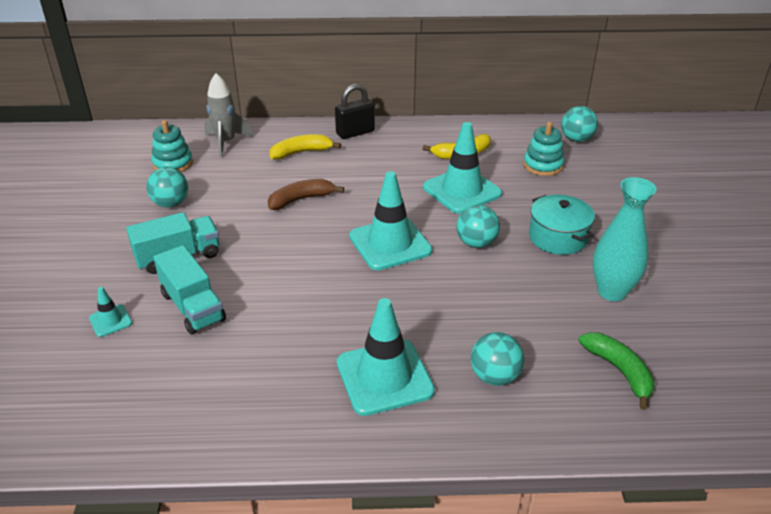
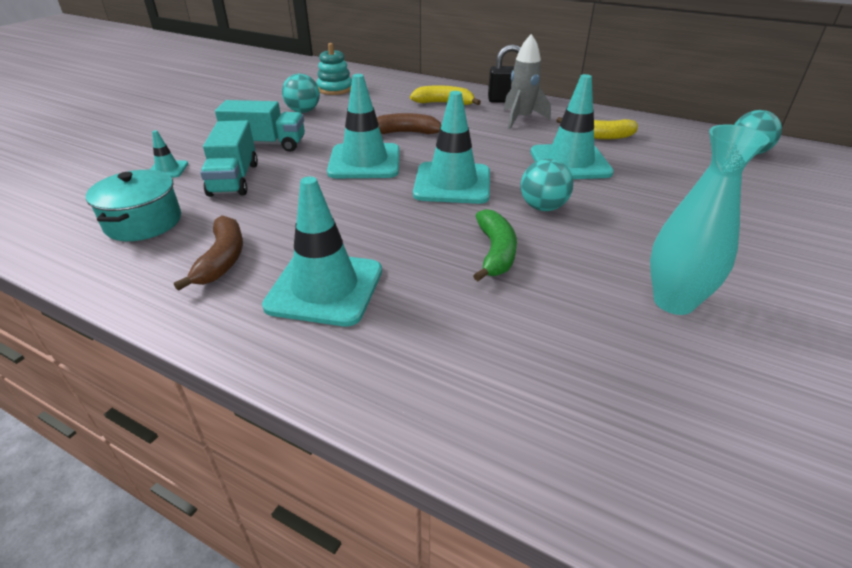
camera: 30 degrees right, 0 degrees up
(226, 142) = (390, 85): grey rocket -> grey rocket (521, 119)
(276, 387) = (222, 259): none -> brown banana
(294, 246) = (364, 162): none -> turquoise traffic cone
(494, 376) = (440, 333): turquoise ball -> none
(543, 165) = (684, 164): turquoise stacking toy -> none
(558, 237) = (646, 229): turquoise pot -> turquoise pot (143, 222)
(619, 371) = (609, 392): green banana -> green banana (495, 252)

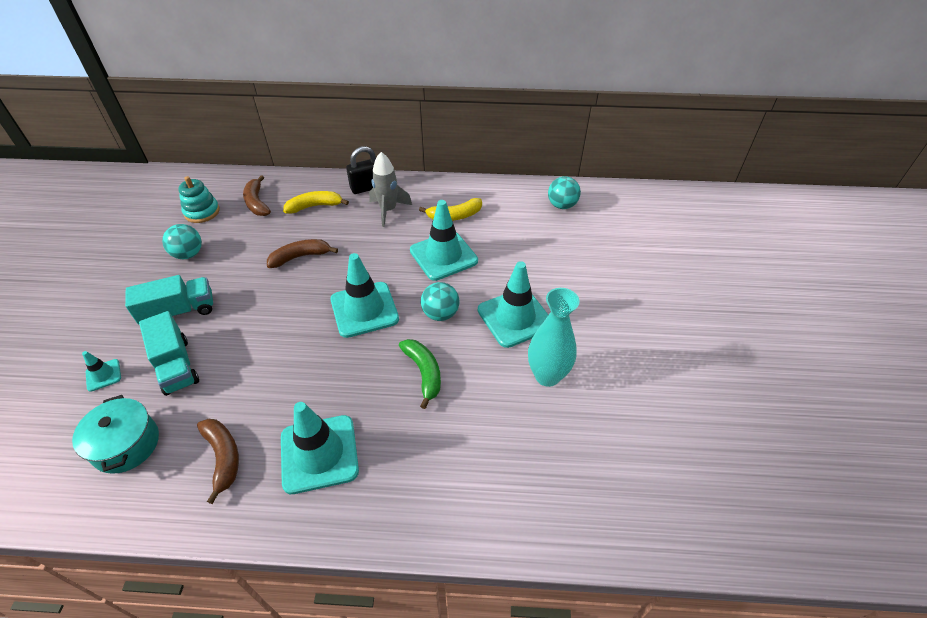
camera: 25 degrees left, 10 degrees up
(364, 162) = (281, 306): turquoise traffic cone -> turquoise traffic cone (515, 317)
(389, 92) = (257, 203): none -> brown banana

